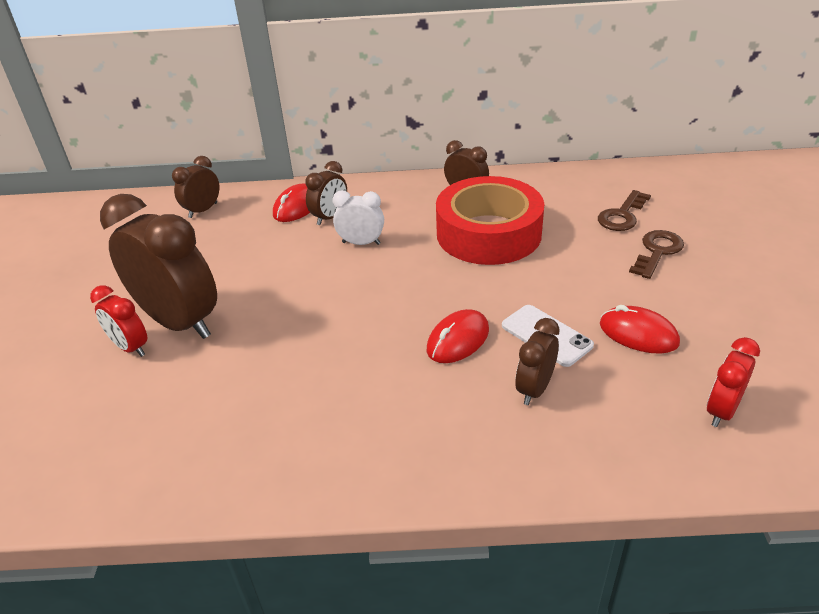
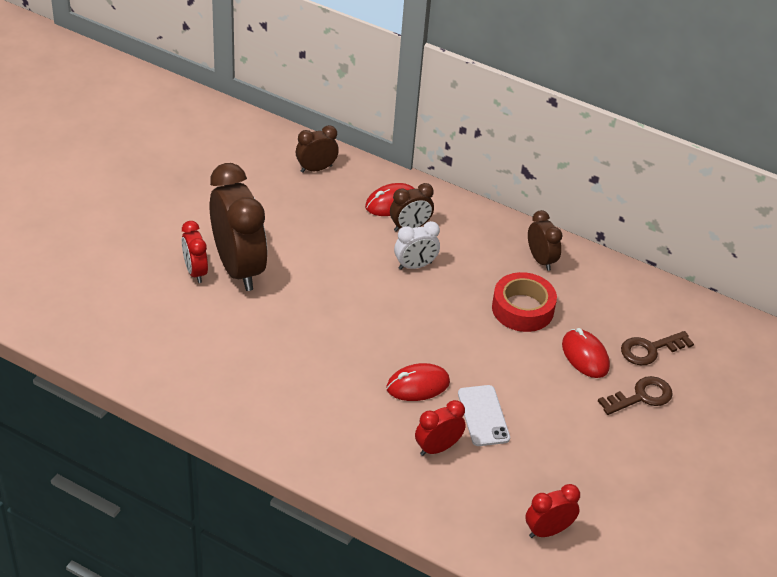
camera: 25 degrees right, 5 degrees up
(361, 243) = (415, 266): white clock -> white clock turned 120 degrees clockwise
(488, 233) = (522, 309): red tape -> red tape, size x0.63
(534, 389) = (437, 448): brown clock -> red clock
(638, 334) = (550, 451): red mouse -> red mouse (585, 356)

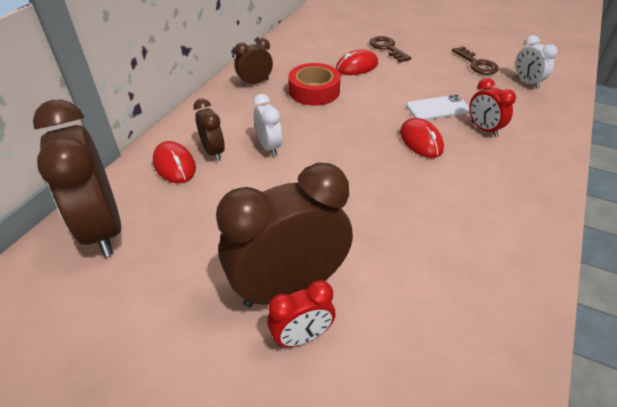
camera: 90 degrees left, 0 degrees up
(316, 169) = (103, 228): brown clock -> brown clock, size x2.03
(548, 531) = (527, 82): red clock -> white clock
(650, 350) = (342, 44): brown key -> brown key (477, 64)

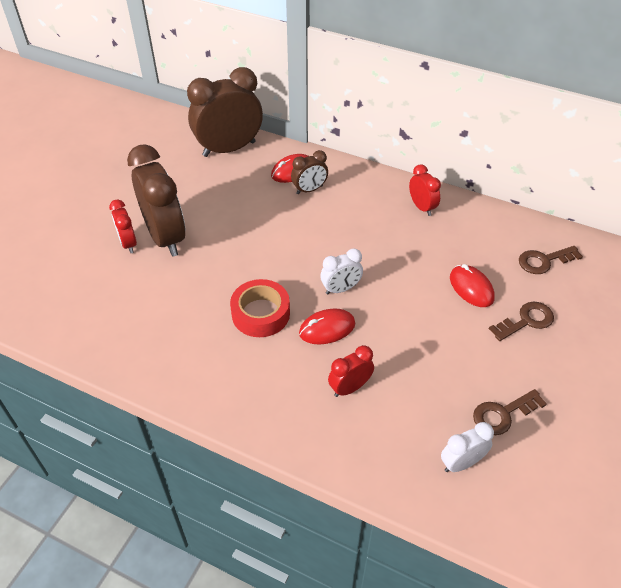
camera: 90 degrees right, 5 degrees up
(255, 83) = (422, 207): brown clock -> red clock
(269, 147) = (316, 221): white clock -> white clock (341, 289)
(314, 91) = (411, 251): red tape -> red tape (260, 314)
(324, 36) = (544, 261): none -> brown key
(437, 108) = (388, 352): white phone -> none

